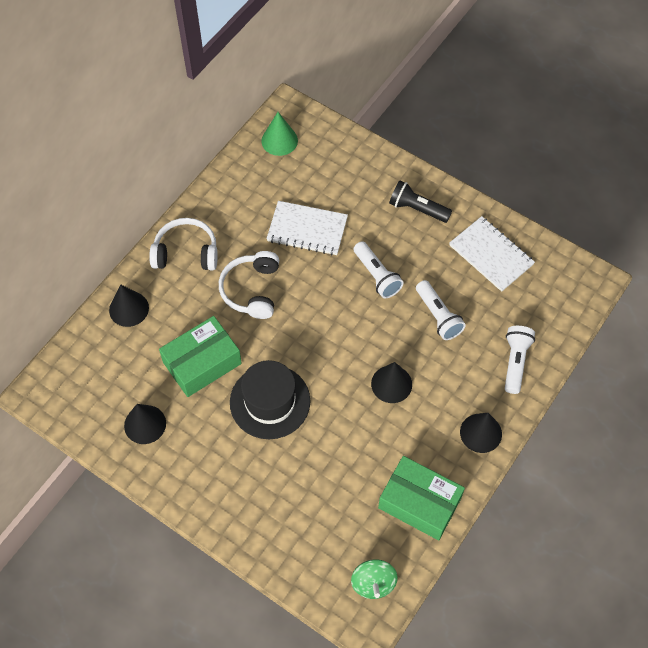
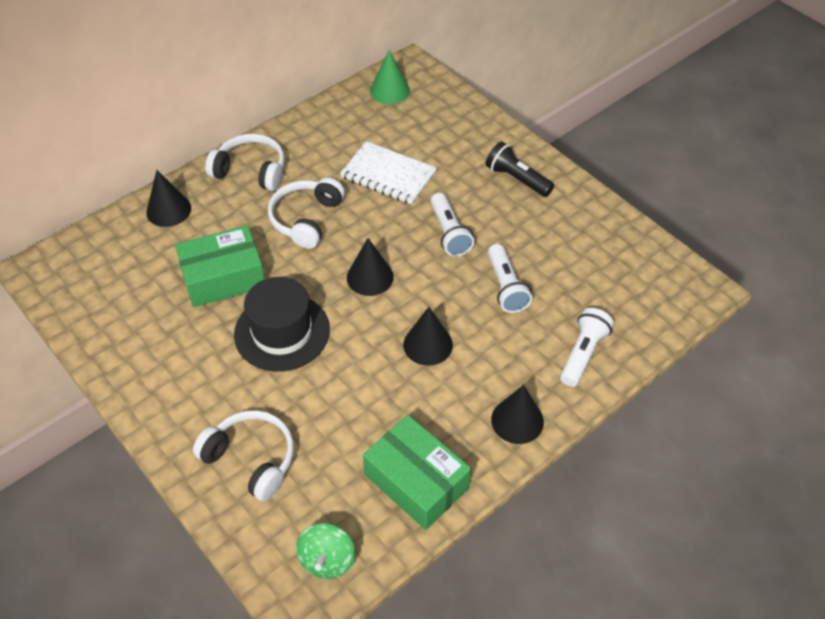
camera: 15 degrees right, 10 degrees down
(145, 424) = (135, 324): black cone -> black cone (370, 277)
(286, 518) = (251, 459): none -> white headphones
(491, 255) = (587, 239): white notebook -> none

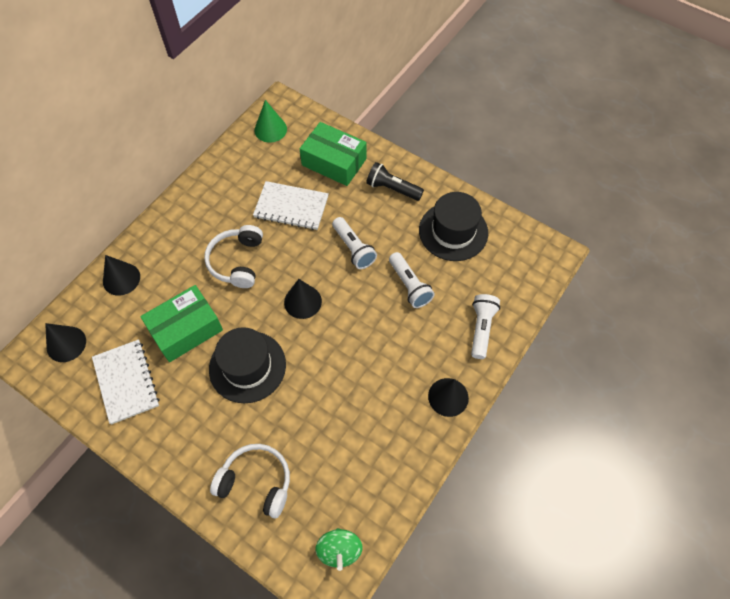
camera: 15 degrees left, 10 degrees up
(137, 317) = (126, 382): none -> white notebook
(251, 171) = (179, 227): white headphones -> none
(416, 481) = (387, 467): green box -> green box (334, 162)
(428, 344) = (364, 349): black cone -> black cone (66, 344)
(579, 239) = (453, 231): none -> black hat

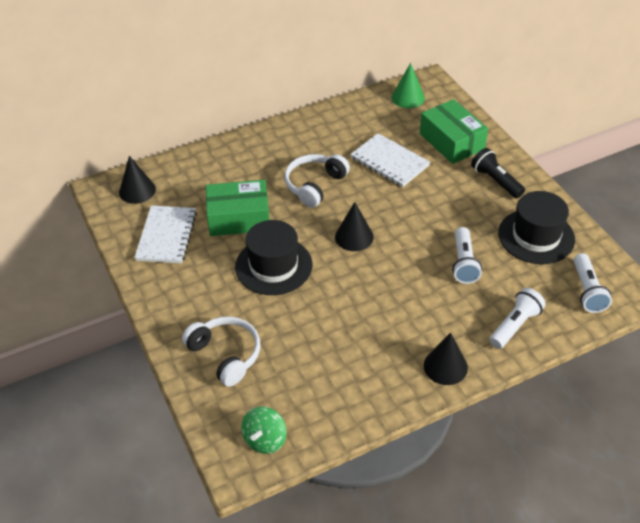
camera: 30 degrees right, 15 degrees down
(121, 279) = (209, 162): black cone -> none
(353, 248) = (427, 214): white flashlight -> white flashlight (587, 291)

